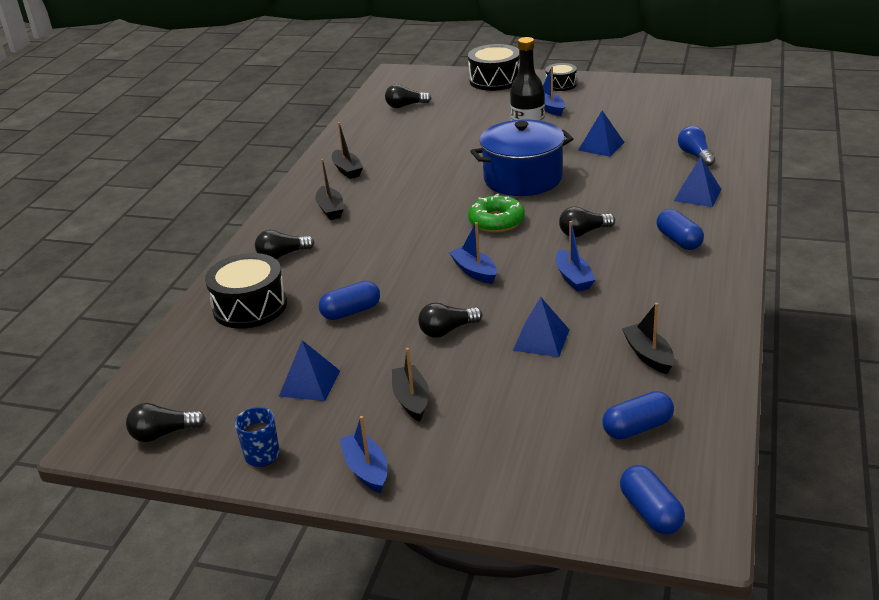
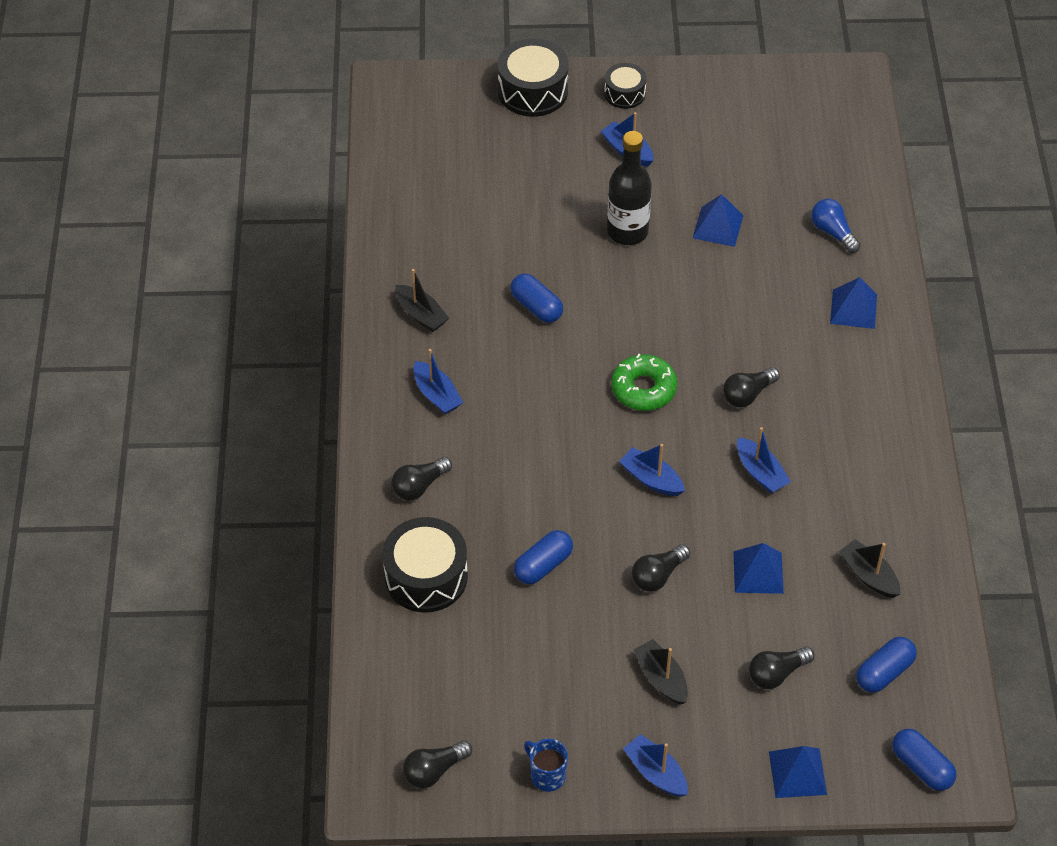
camera: 20 degrees left, 20 degrees up
(309, 383) = (548, 676): blue pyramid -> blue pyramid (797, 773)
(330, 209) = (436, 395): black boat -> blue boat
(405, 106) = (435, 164): black light bulb -> black light bulb (776, 673)
(523, 179) = (645, 304): blue pot -> none
(679, 240) = (853, 393): blue capsule -> blue capsule (536, 307)

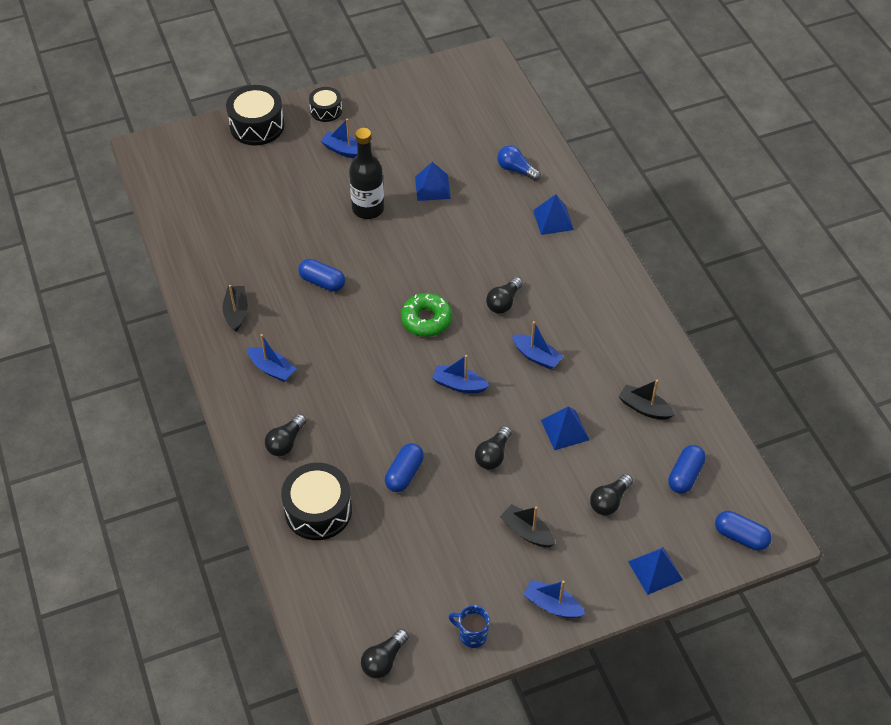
camera: 20 degrees left, 0 degrees up
(421, 315) = (236, 312): black boat -> black boat turned 120 degrees counterclockwise

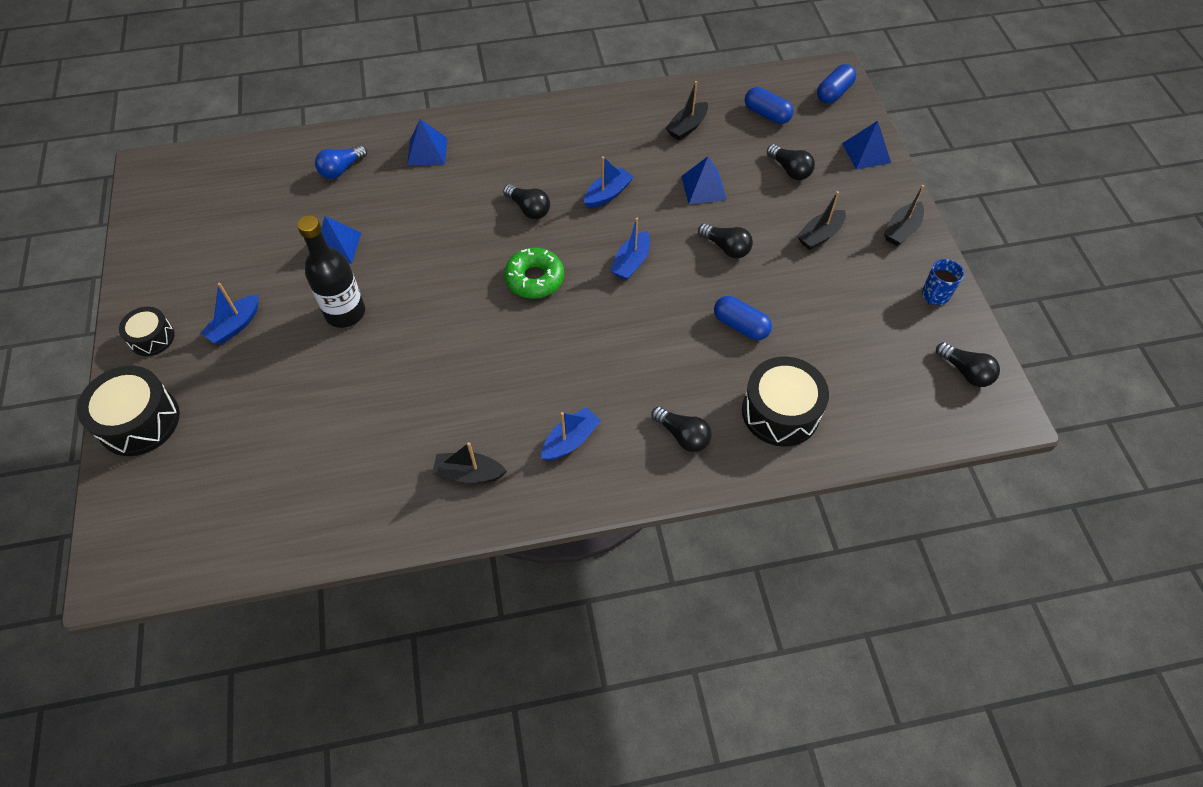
camera: 80 degrees left, 5 degrees up
(322, 282) = (447, 373): blue capsule -> none
(552, 605) = (901, 230): blue boat -> black boat

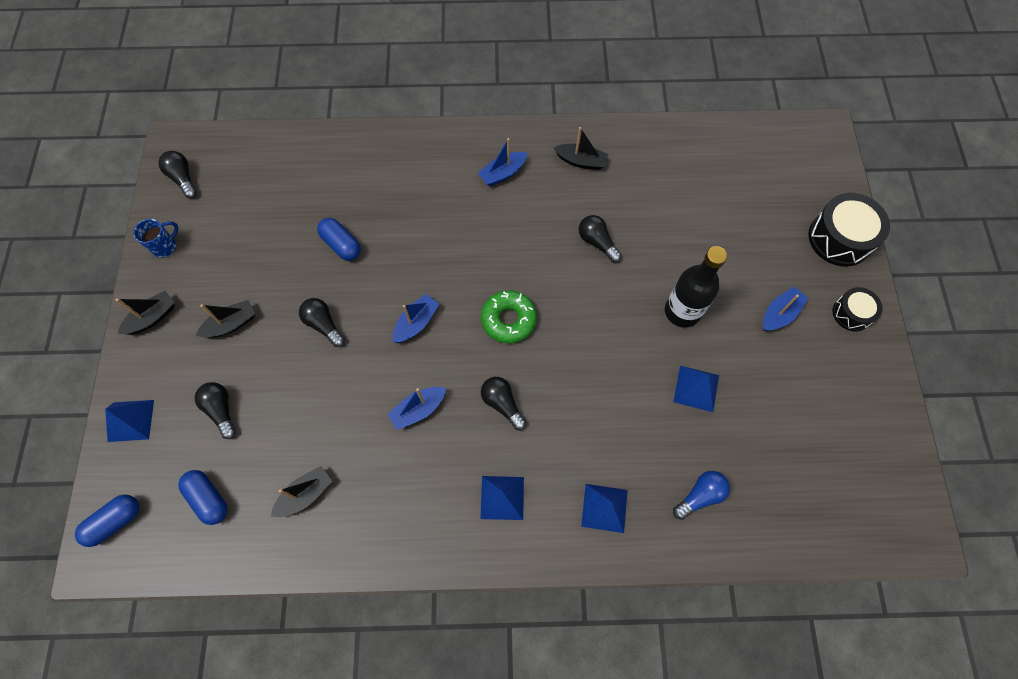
camera: 170 degrees left, 10 degrees up
(682, 435) = (419, 164): black light bulb -> black light bulb (597, 242)
(703, 188) = (319, 401): blue pyramid -> blue pyramid (502, 497)
(780, 412) = (339, 170): black drum -> none

